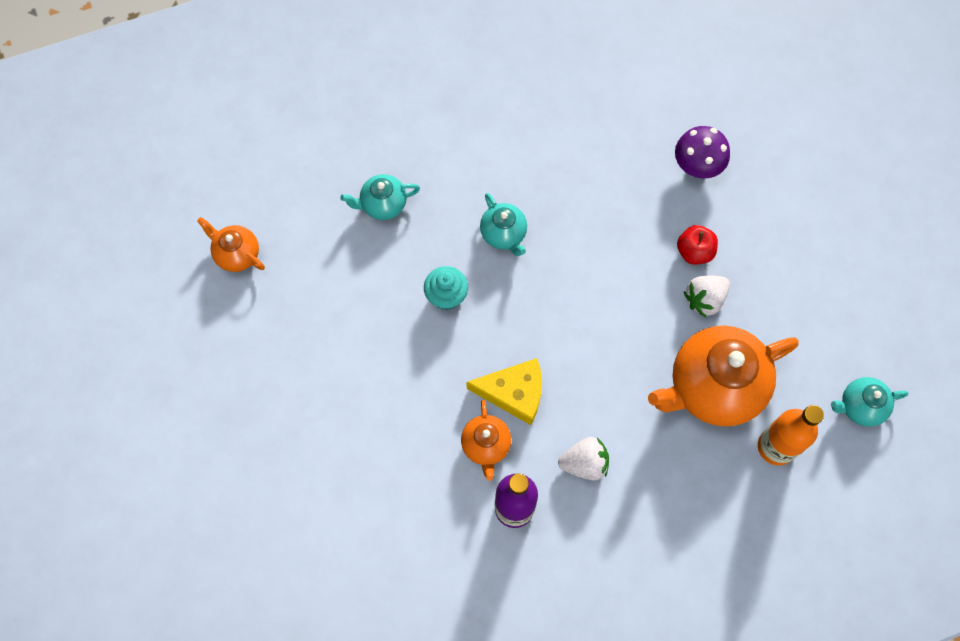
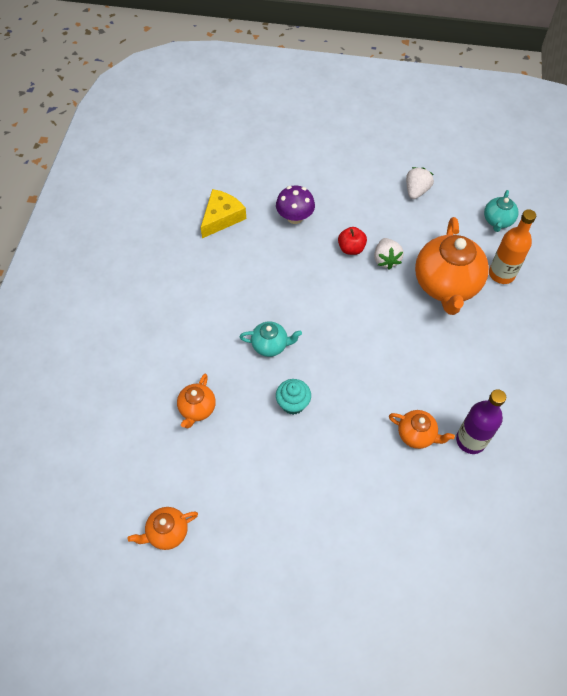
camera: 60 degrees left, 10 degrees down
(383, 204) = (197, 409): turquoise teapot -> orange teapot
(514, 393) = (388, 398): yellow cheese -> yellow cheese (222, 217)
(584, 463) = (460, 382): white strawberry -> white strawberry (416, 191)

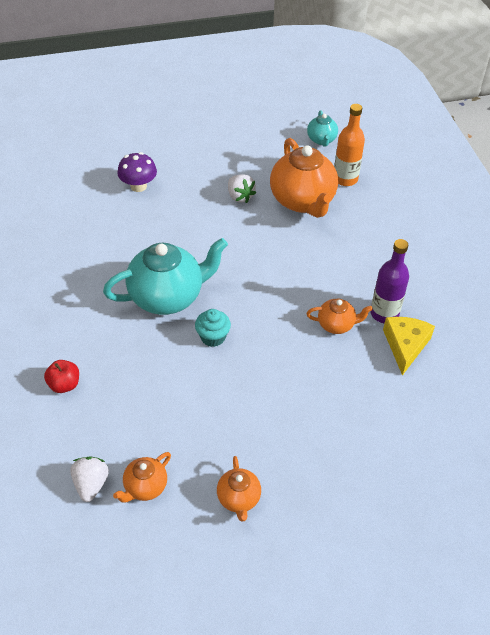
camera: 25 degrees left, 10 degrees down
(197, 409) = (122, 372): orange teapot -> orange teapot (238, 499)
(222, 217) = (67, 206): yellow cheese -> yellow cheese (405, 345)
(270, 345) = (167, 296): turquoise teapot -> turquoise teapot, size x2.02
(351, 248) = (203, 196): red apple -> red apple (64, 384)
(416, 191) = (239, 135): white strawberry -> white strawberry (91, 484)

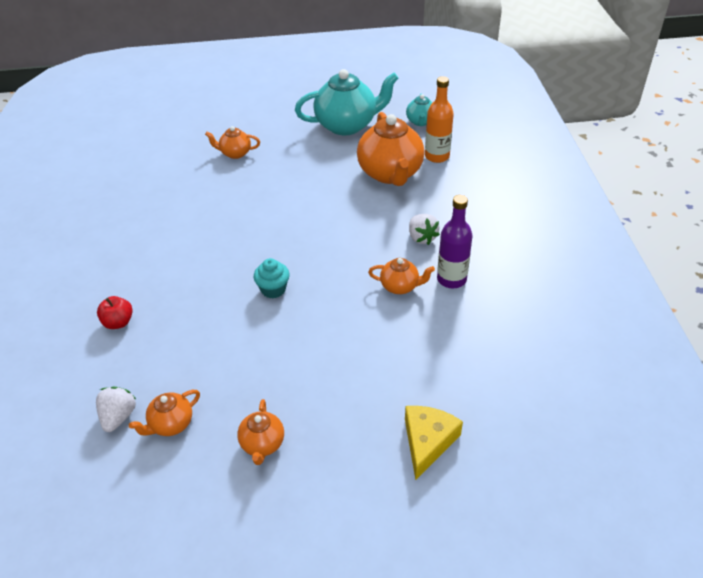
camera: 10 degrees right, 5 degrees down
(138, 186) = (235, 153): purple mushroom -> orange teapot
(167, 296) = (238, 250): turquoise teapot -> turquoise teapot (347, 125)
(240, 196) = (330, 167): white strawberry -> white strawberry (421, 238)
(405, 345) = (467, 310): yellow cheese -> yellow cheese (427, 442)

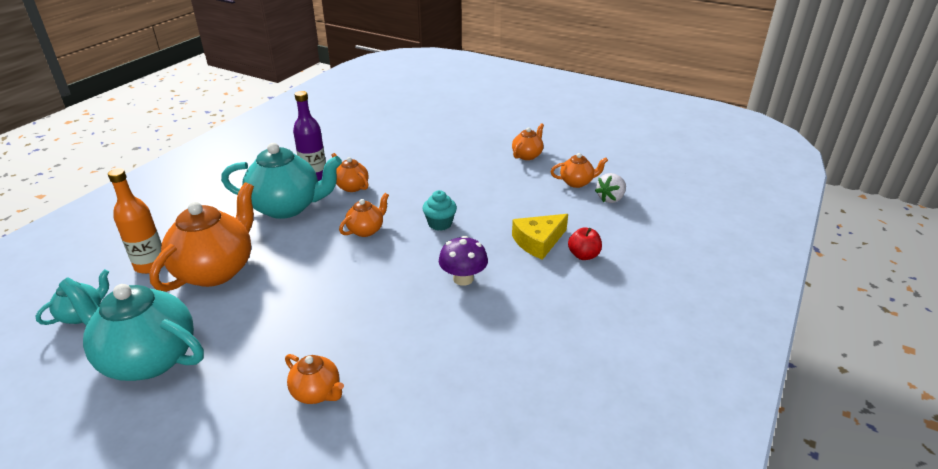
camera: 145 degrees left, 10 degrees down
(208, 251) = (463, 278): none -> purple mushroom
(329, 251) = (366, 230): none -> orange teapot
(421, 238) = (287, 207): white strawberry -> turquoise teapot
(427, 442) = (439, 126): yellow cheese -> yellow cheese (538, 241)

